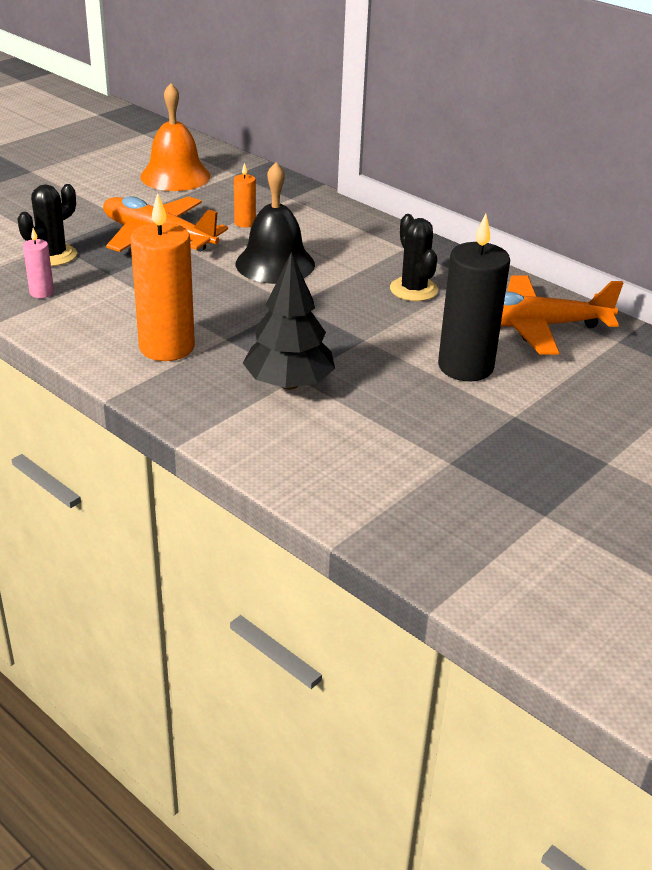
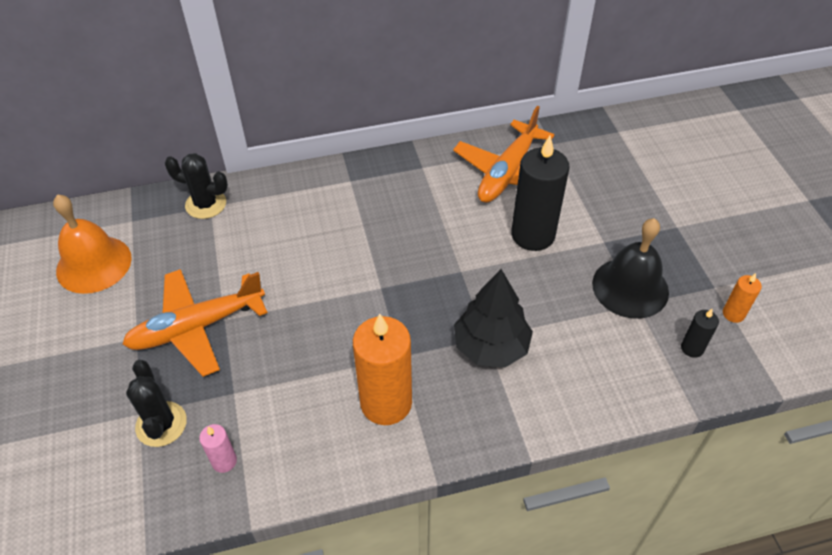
camera: 55 degrees left, 15 degrees up
(245, 223) = (226, 256): orange candle -> orange candle (733, 314)
(275, 264) = (311, 269): black bell -> black bell (630, 287)
(413, 289) = (414, 208): black cactus -> black cactus (206, 204)
(429, 518) = (692, 348): none -> black candle

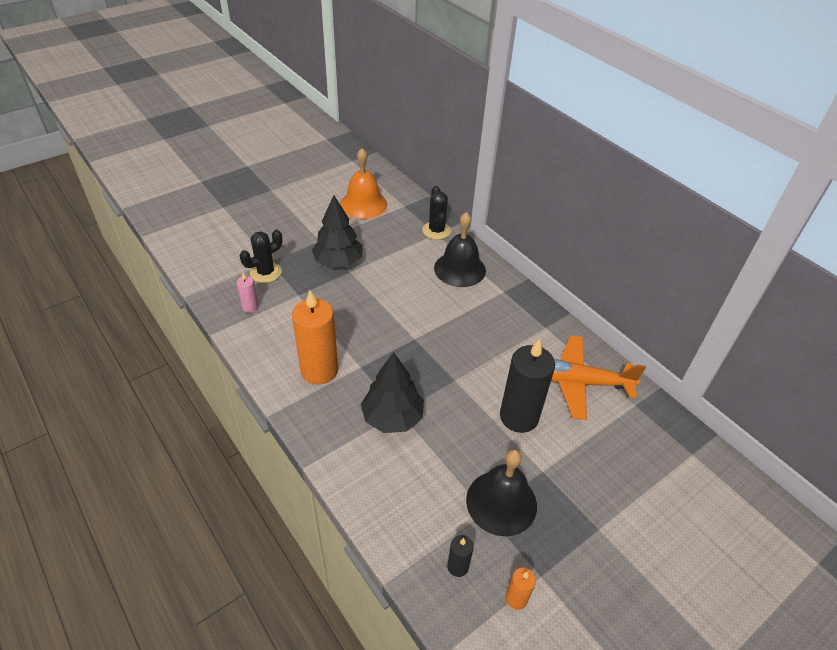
camera: 65 degrees right, 5 degrees down
(196, 327) = (338, 262): orange plane -> black tree
(290, 206) = (460, 269): none -> black bell

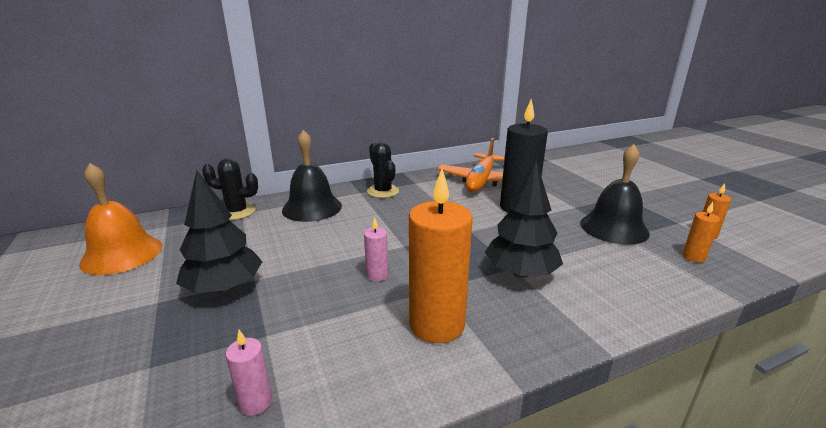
camera: 75 degrees left, 20 degrees down
(266, 272) = (175, 374): black cactus -> black cactus (383, 191)
(368, 330) = (377, 275): none -> pink candle
(458, 566) = (693, 257): black candle -> orange candle

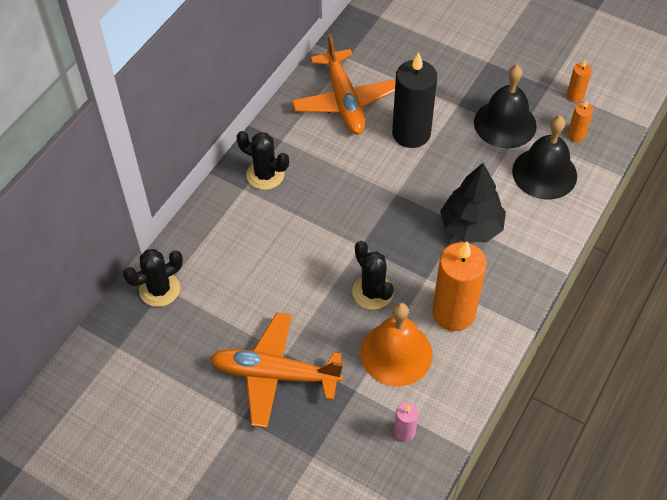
camera: 35 degrees left, 30 degrees up
(122, 254) = (135, 400): orange bell -> orange bell (396, 353)
(224, 288) = (274, 374): black tree -> orange plane
(312, 208) = (225, 241): black bell -> black bell (544, 173)
(377, 275) = (372, 292): pink candle -> black cactus

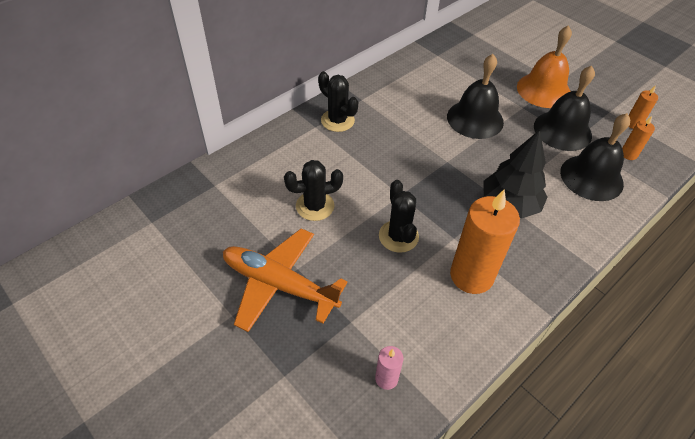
camera: 15 degrees right, 5 degrees down
(159, 289) = (209, 185): black cactus -> black cactus (315, 206)
(344, 101) = (424, 84): orange plane -> none
(396, 353) = (403, 298): orange bell -> orange bell (543, 90)
(411, 133) = (475, 119): black candle -> black bell

